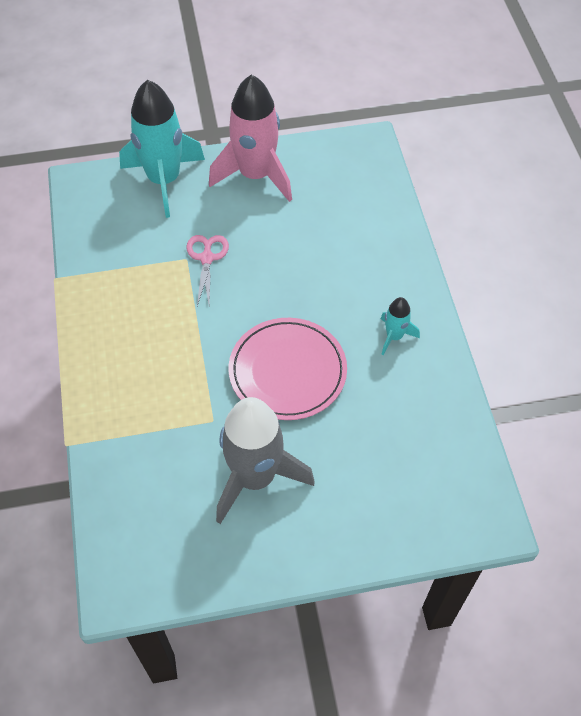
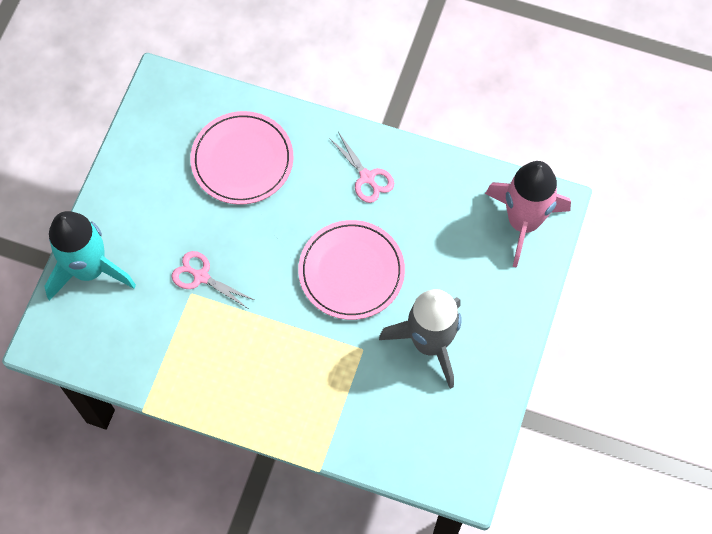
camera: 60 degrees left, 10 degrees up
(255, 175) = (135, 192): pink rocket -> pink rocket (523, 222)
(340, 233) = (242, 160): none -> pink plate
(394, 336) = (367, 177): turquoise rocket -> pink scissors

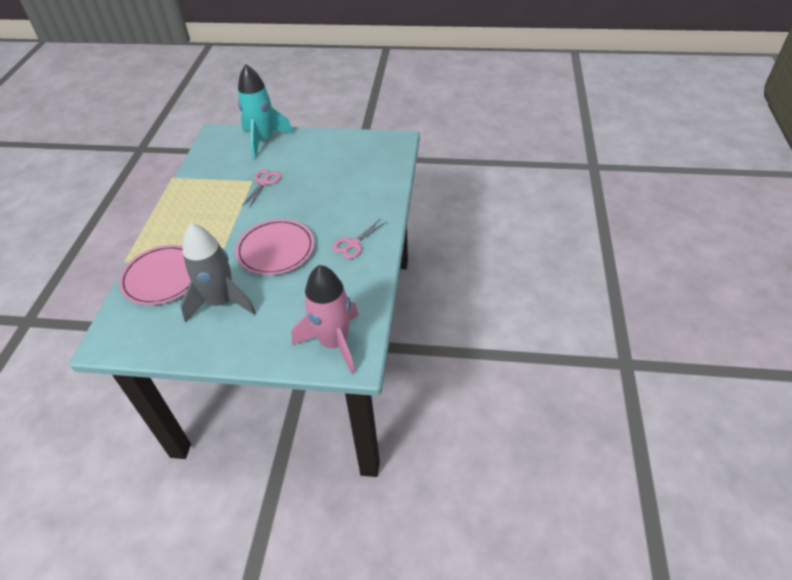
camera: 80 degrees right, 20 degrees down
(242, 160) = (352, 183): pink plate -> pink plate (163, 277)

